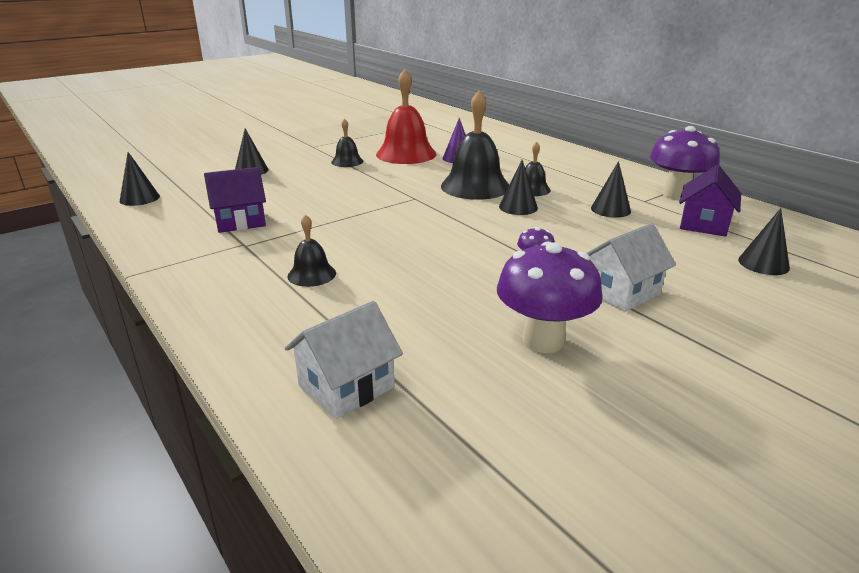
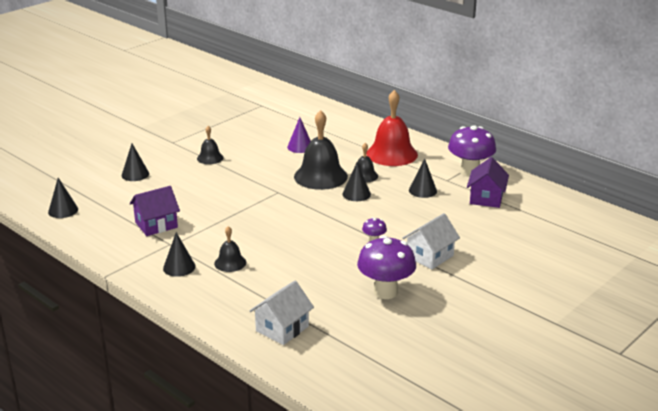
camera: 10 degrees left, 0 degrees up
(406, 154) = (256, 145): red bell -> red bell (392, 154)
(763, 264) = (519, 227): black cone -> black cone (179, 267)

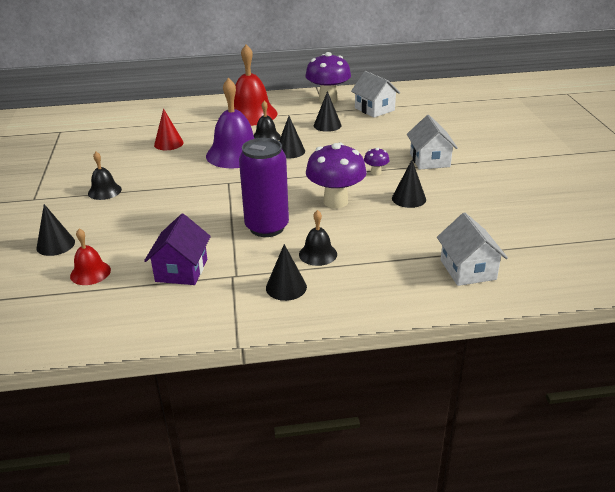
camera: 50 degrees left, 5 degrees up
(63, 210) = (45, 324): black cone -> black cone (408, 198)
(121, 199) = (90, 273): none -> red bell
(239, 231) = (267, 227): none -> purple can
(300, 147) = (168, 143): purple cone -> red cone
(320, 176) = (235, 154): black bell -> purple bell
(385, 292) = (461, 198): purple mushroom -> purple mushroom (335, 201)
(486, 198) = (374, 109): purple house -> white house

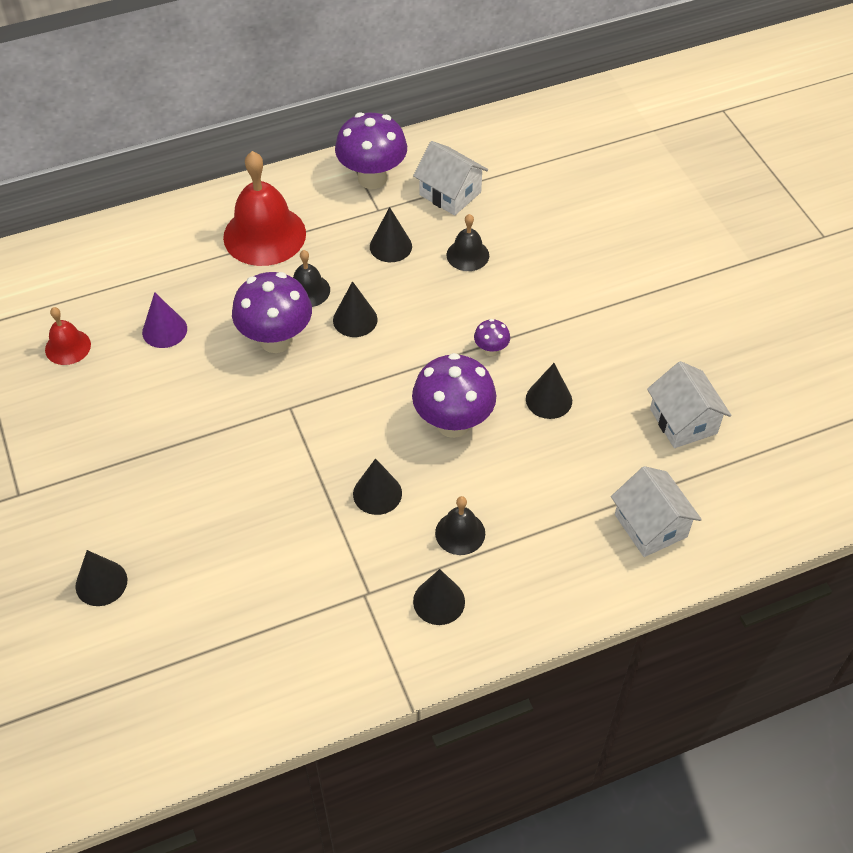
camera: 15 degrees left, 20 degrees up
(90, 273) = (176, 626): red bell -> red bell (68, 347)
(104, 191) = (117, 458): black bell -> black bell (467, 255)
(168, 143) = (164, 330): red cone -> purple cone
(181, 270) = (295, 597): purple house -> none
(235, 154) = (276, 340): purple bell -> purple mushroom
(267, 227) = (377, 493): purple can -> black cone
(429, 160) = (558, 309): white house -> white house (683, 421)

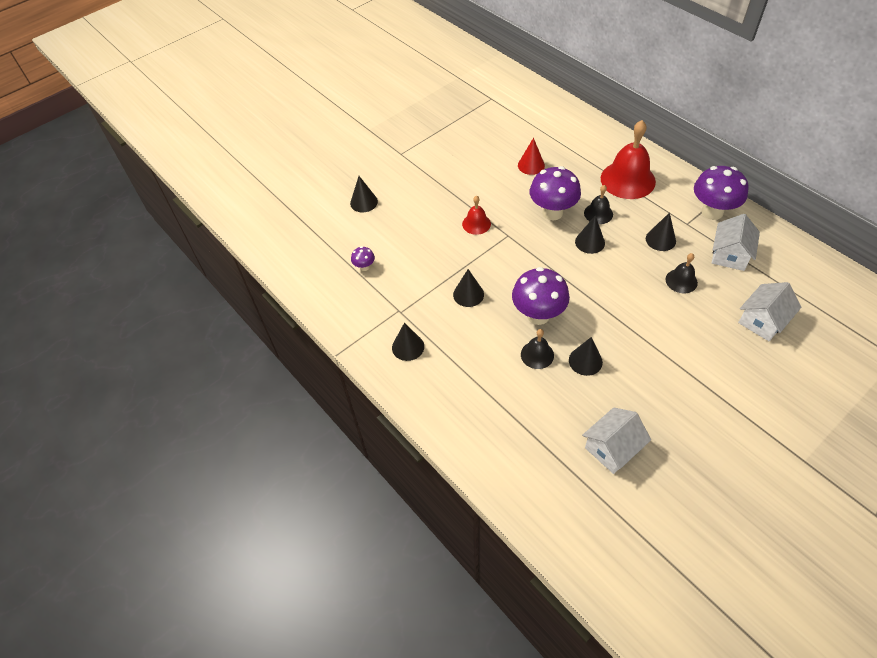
camera: 75 degrees right, 0 degrees up
(68, 347) = (498, 134): red bell -> red bell (476, 224)
(164, 330) = (531, 165): purple cone -> red cone
(460, 533) = (459, 343): black bell -> black bell (537, 355)
(491, 350) = (608, 317): purple mushroom -> purple mushroom (364, 267)
(650, 526) = (512, 448): white house -> white house (762, 321)

